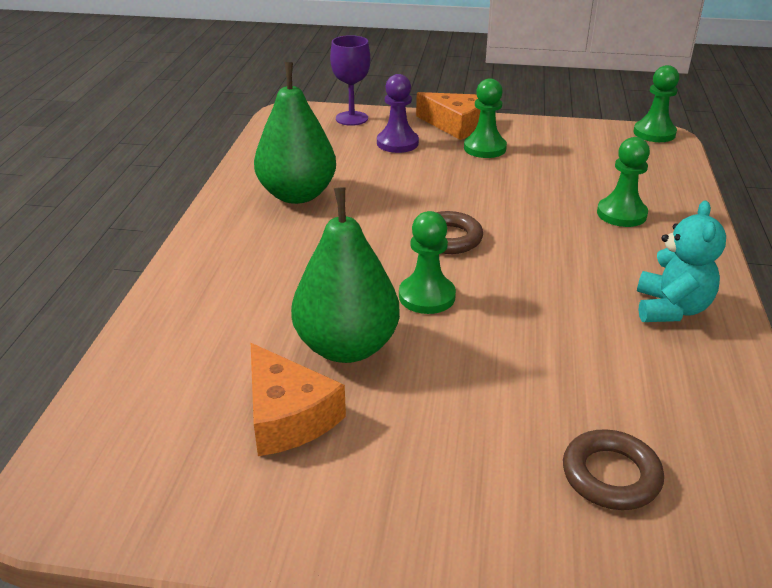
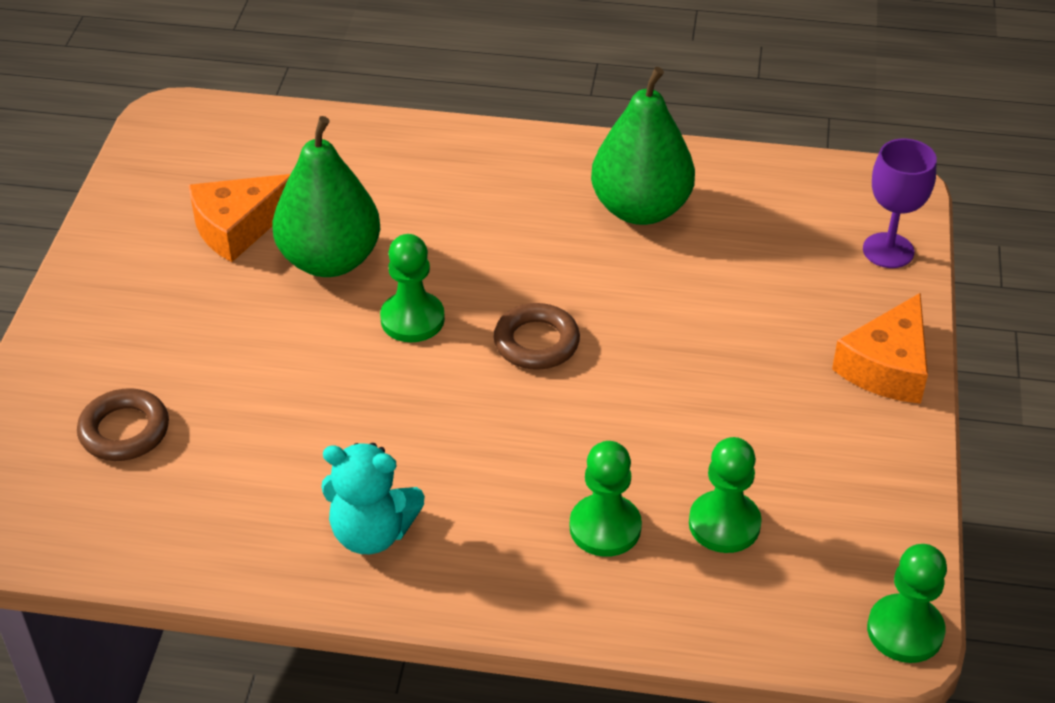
camera: 90 degrees right, 10 degrees up
(397, 143) = (807, 299): purple pawn -> none
(485, 148) = (805, 395): green pawn -> green pawn (724, 524)

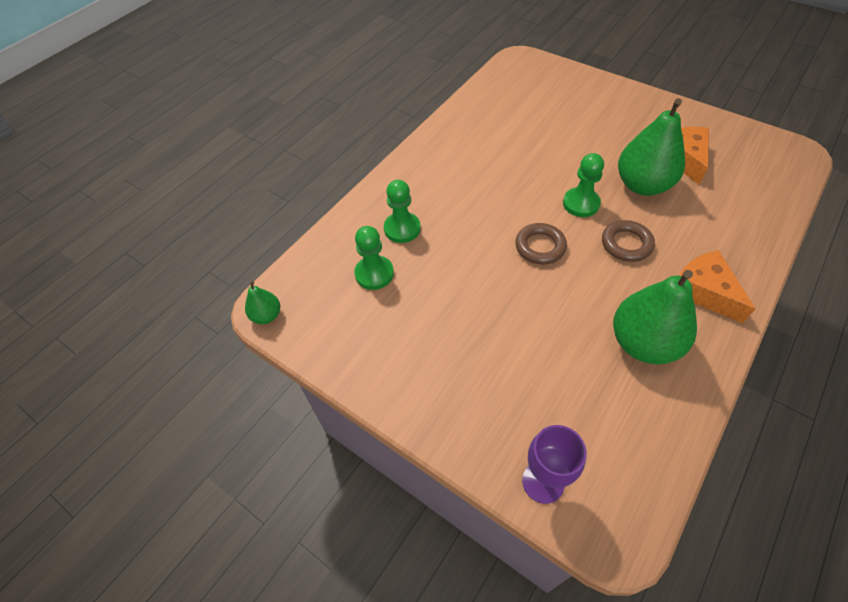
camera: 120 degrees right, 10 degrees up
(124, 431) = (549, 99): brown ring -> brown ring (626, 244)
(372, 533) = (449, 154): turquoise teddy bear -> none
(887, 366) = (434, 411): orange cheese -> orange cheese (704, 291)
(905, 631) = (267, 315): green pawn -> green pear

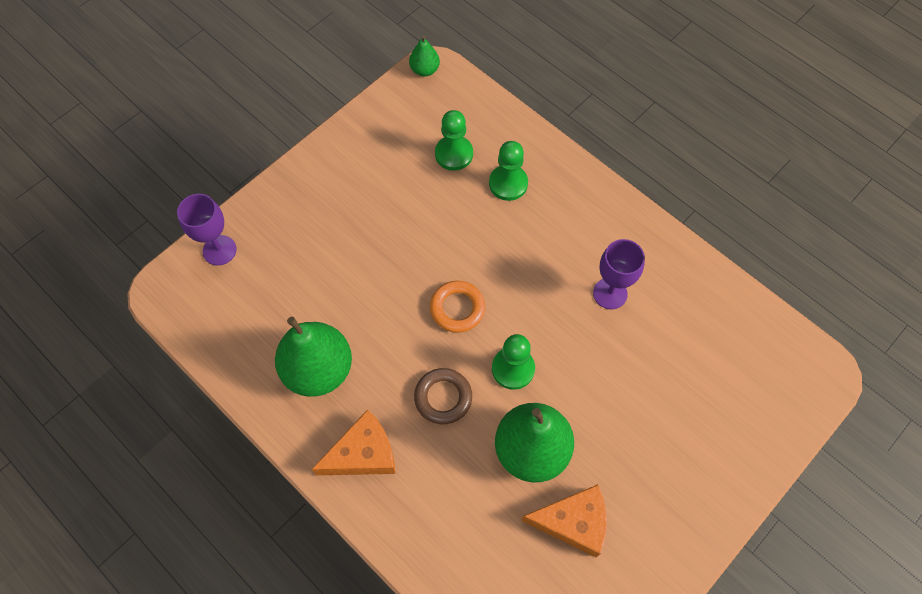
camera: 95 degrees right, 10 degrees up
(494, 155) = (610, 293): none -> purple goblet
(540, 247) = (457, 308): brown ring -> orange ring

